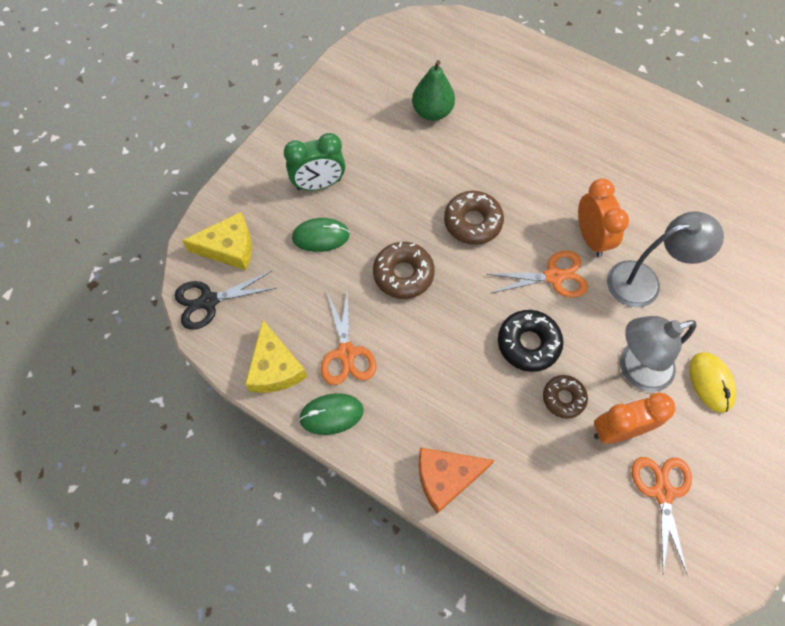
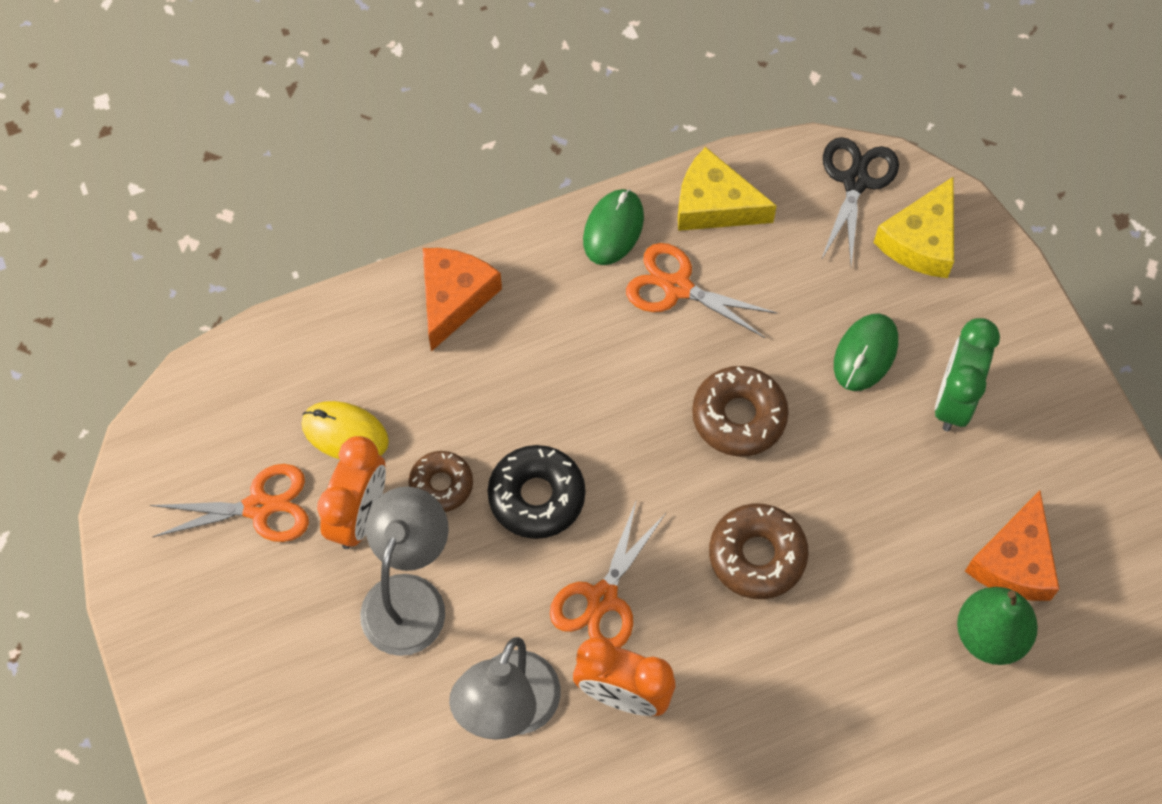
camera: 125 degrees right, 0 degrees up
(388, 120) = (1014, 561): none -> orange cheese
(662, 492) = (259, 507): orange scissors -> orange scissors turned 45 degrees counterclockwise
(711, 382) = (323, 674): yellow mouse -> yellow mouse (345, 433)

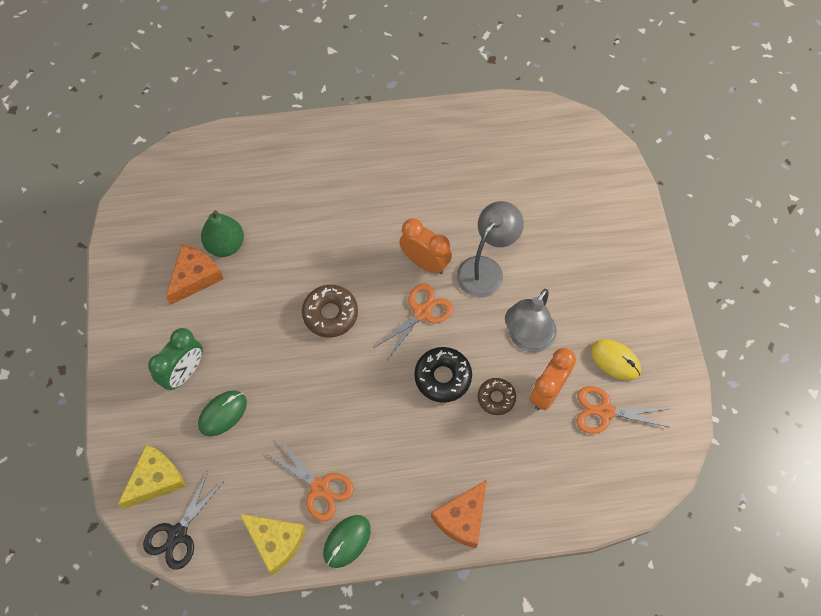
camera: 165 degrees left, 0 degrees up
(345, 433) = (547, 444): yellow mouse -> yellow mouse (615, 360)
(739, 416) = (312, 394): brown donut -> none

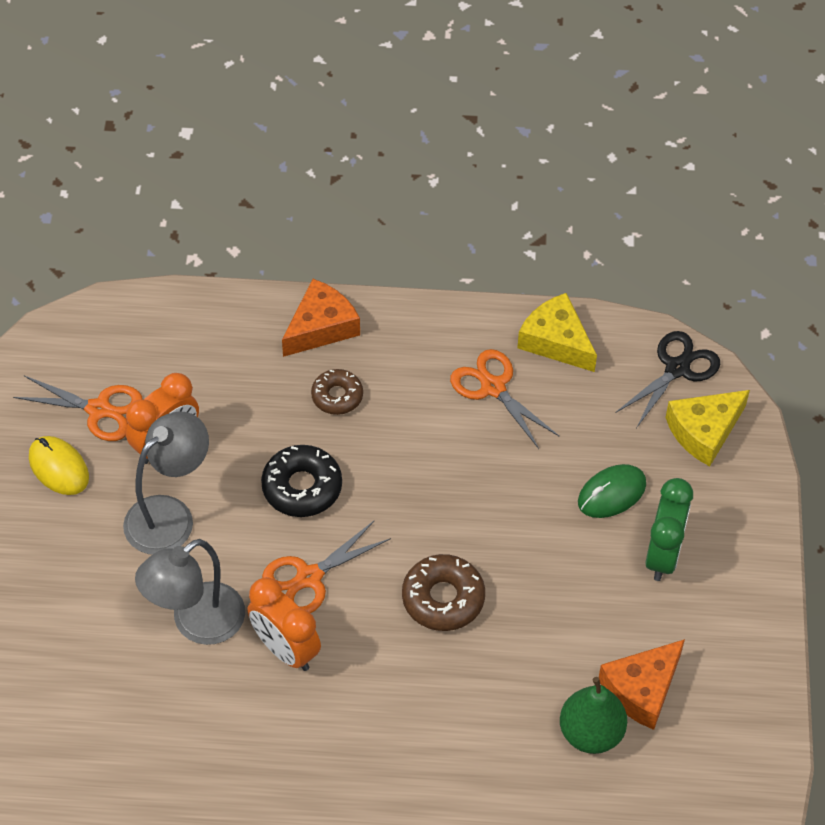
camera: 170 degrees left, 10 degrees down
(184, 372) = (663, 555): green clock -> green clock turned 150 degrees clockwise
(347, 541) = (468, 327): green mouse -> none
(496, 398) = (237, 450): brown donut -> brown donut (337, 396)

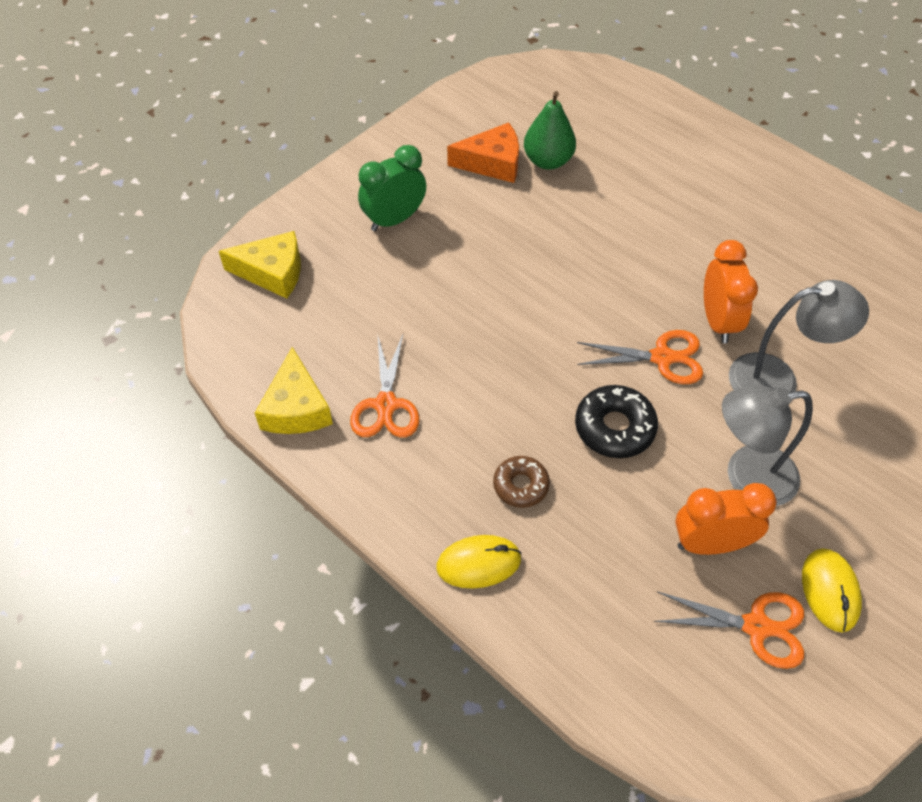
camera: 140 degrees left, 0 degrees up
(99, 409) = (756, 626): orange scissors -> orange scissors turned 135 degrees clockwise
(321, 327) = (478, 563): orange cheese -> yellow mouse
(443, 598) = (572, 284): brown donut -> none
(611, 493) = (384, 275): green mouse -> none
(677, 368) = (235, 325): black scissors -> none

